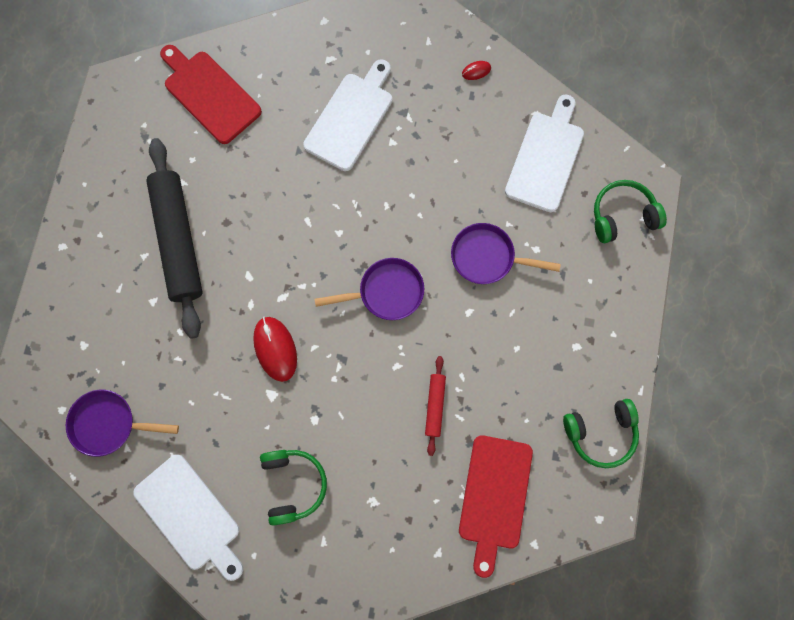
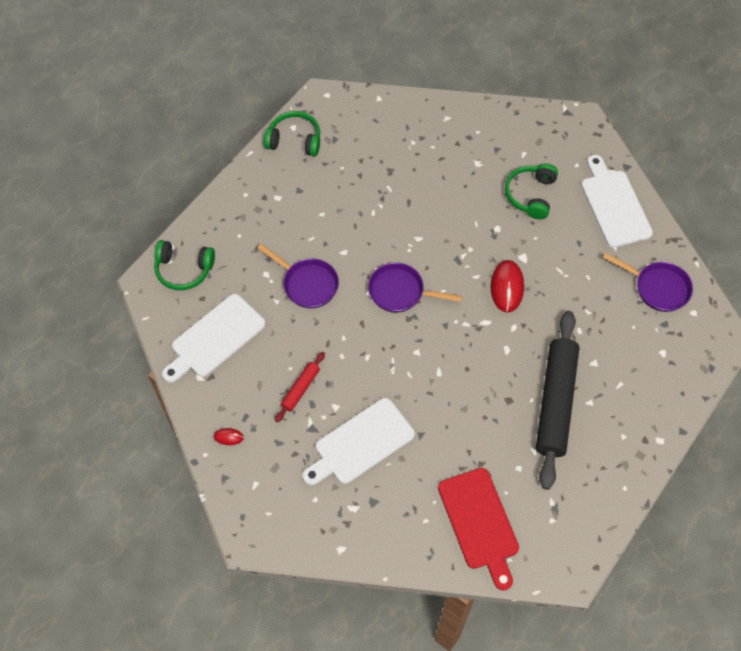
camera: 155 degrees left, 15 degrees down
(435, 405) = (403, 202): red rolling pin -> red rolling pin (300, 389)
(494, 497) = (391, 133): red cutting board -> none

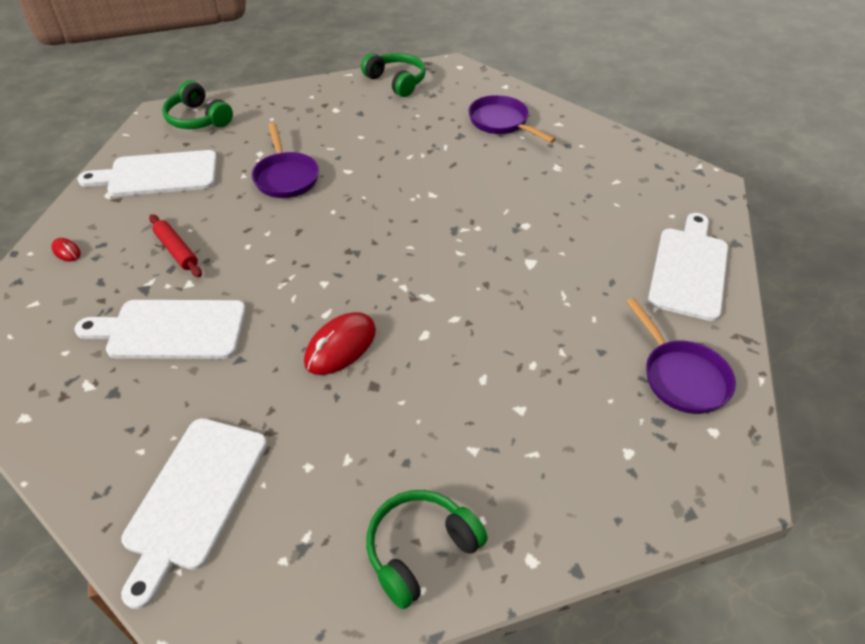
camera: 35 degrees right, 15 degrees down
(300, 389) = (177, 250): red rolling pin -> red rolling pin turned 75 degrees clockwise
(400, 292) = (365, 226): purple pan -> purple pan (501, 122)
(479, 523) = (194, 497): red cutting board -> white cutting board
(507, 287) = (484, 279): red mouse -> red mouse (340, 346)
(531, 195) = (592, 216): green headphones -> green headphones (420, 550)
(555, 402) = (428, 422): black rolling pin -> none

